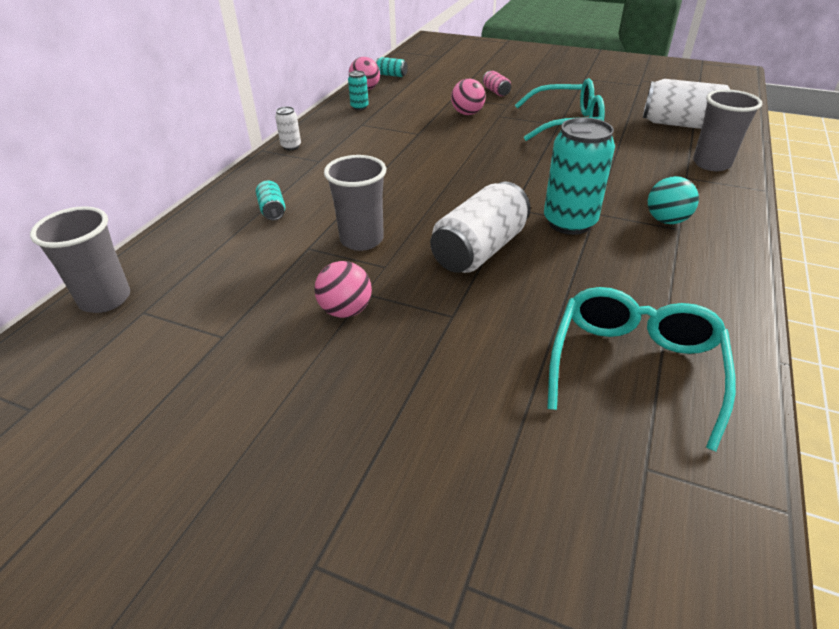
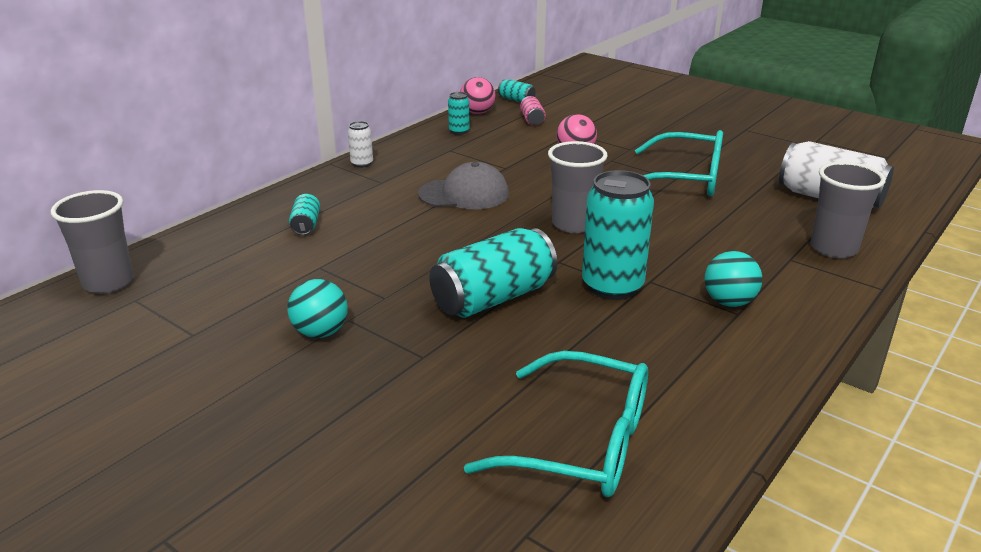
camera: 15 degrees right, 10 degrees down
(346, 310) = (320, 332): pink ball -> turquoise ball
(362, 240) = (377, 268): grey cup -> grey cup (573, 224)
(397, 161) = (464, 194): none -> grey cap
(479, 250) = (493, 298): white can -> turquoise can
(496, 92) = (625, 132): pink can -> pink can (532, 120)
(634, 368) = (580, 442): turquoise glasses -> turquoise glasses turned 75 degrees clockwise

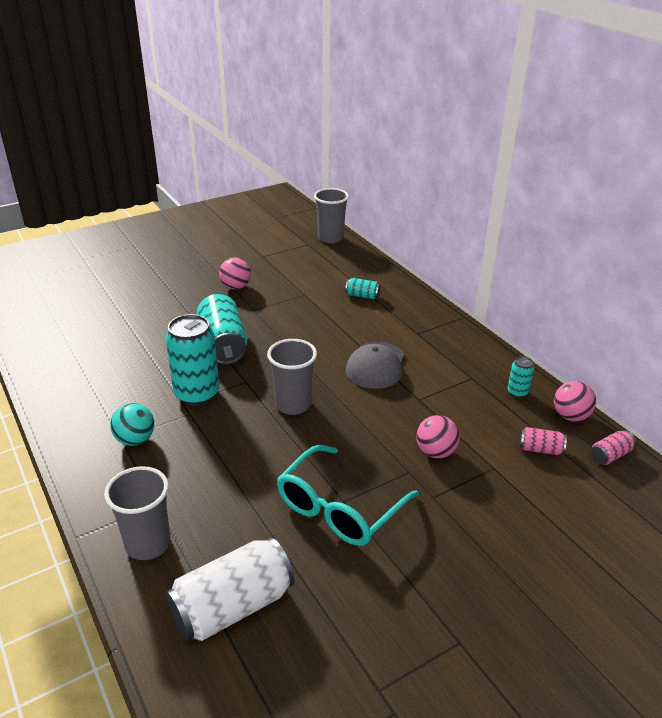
camera: 110 degrees right, 5 degrees up
(320, 332) = (236, 287): turquoise ball -> pink ball
(362, 164) = (457, 329): white can -> none
(516, 100) = (610, 455): turquoise can -> pink can
(580, 442) = (82, 339): turquoise glasses -> none

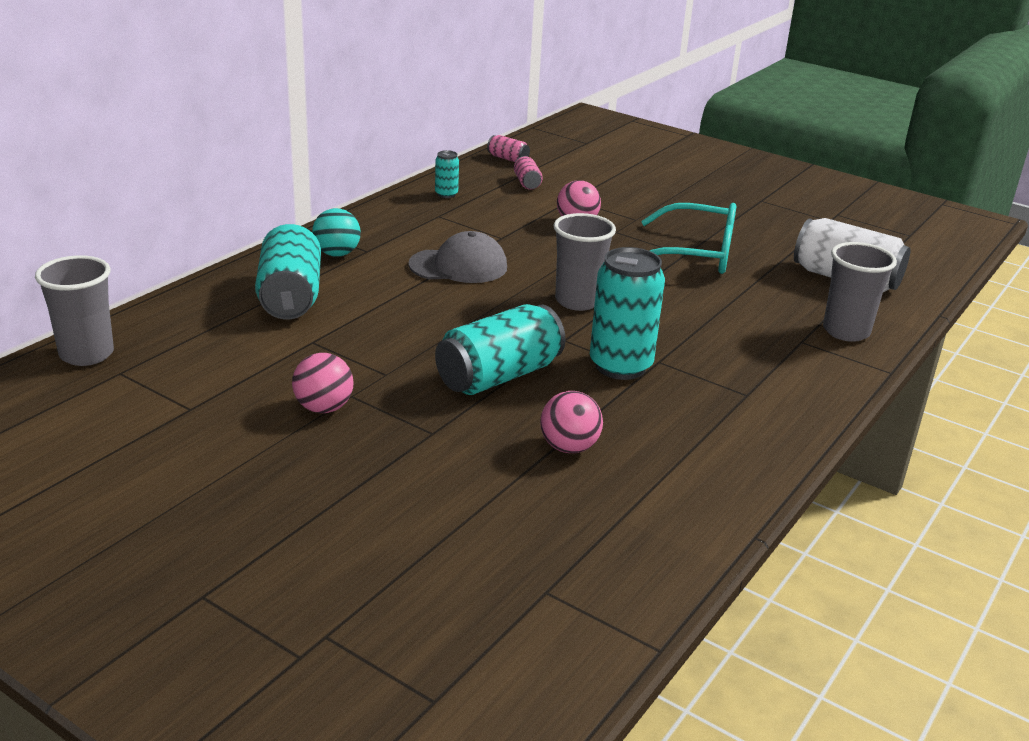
camera: 115 degrees left, 5 degrees down
(135, 440) = (738, 383): turquoise ball -> turquoise ball (337, 254)
(362, 296) = (290, 296): turquoise can -> turquoise can, size x2.12
(570, 416) = (465, 172): pink ball -> pink ball (569, 447)

